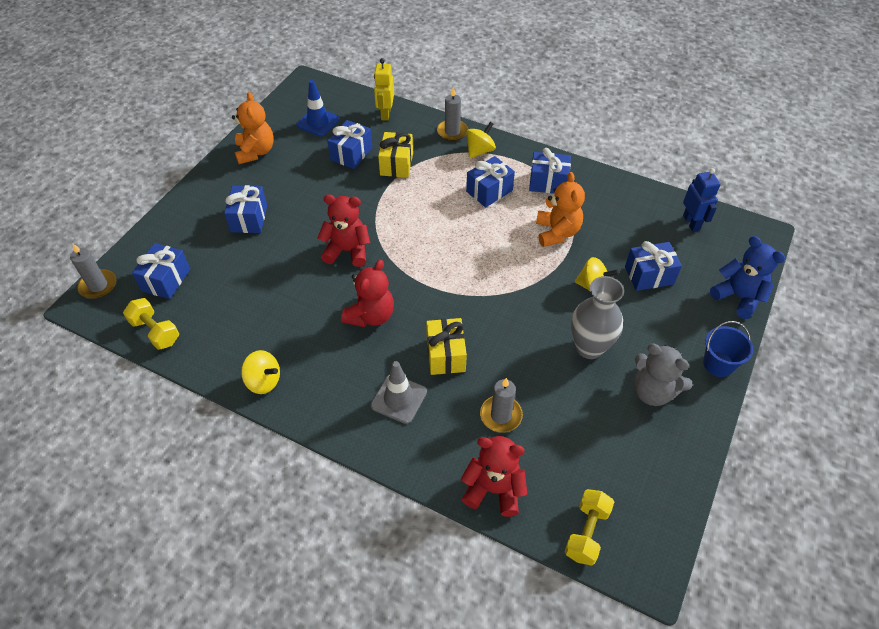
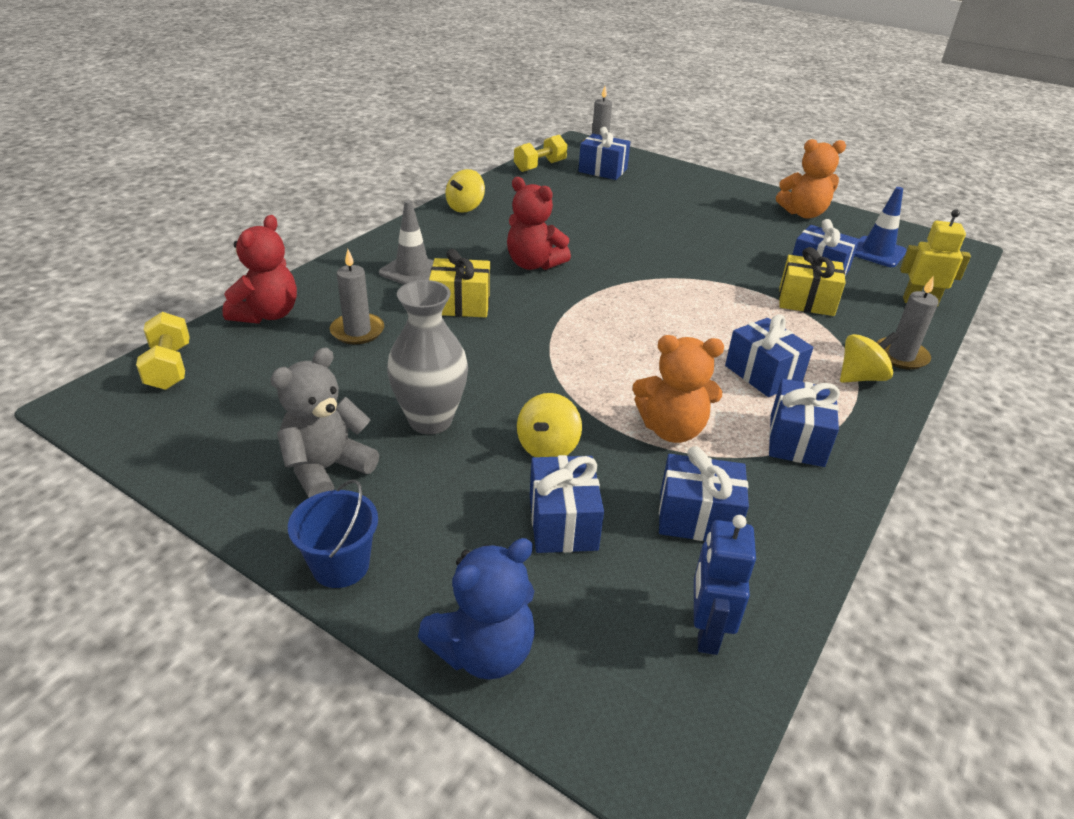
camera: 95 degrees right, 15 degrees down
(249, 218) = (689, 207): blue gift -> blue gift (697, 518)
(347, 251) = (637, 257): red teddy bear -> none
(480, 151) = (860, 377): yellow spinning top -> yellow spinning top turned 75 degrees counterclockwise
(586, 532) = (169, 367): yellow dumbbell -> yellow dumbbell turned 45 degrees clockwise
(691, 223) = (706, 631): blue robot -> blue robot turned 105 degrees clockwise

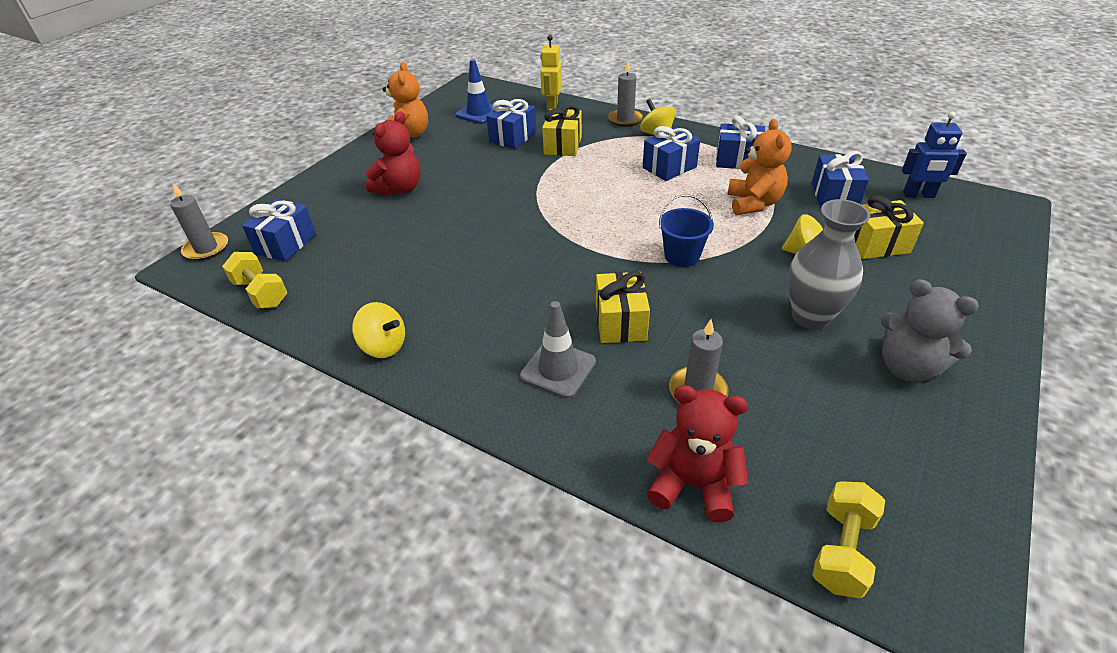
camera: 90 degrees left, 5 degrees up
(169, 367) = (841, 550): yellow dumbbell -> yellow dumbbell turned 45 degrees counterclockwise
(340, 565) = (992, 338): blue bucket -> blue bucket (682, 256)
(484, 651) = (999, 267): blue teddy bear -> none
(533, 264) = (526, 280): red teddy bear -> red teddy bear (399, 189)
(563, 522) = (876, 244): blue gift -> yellow gift

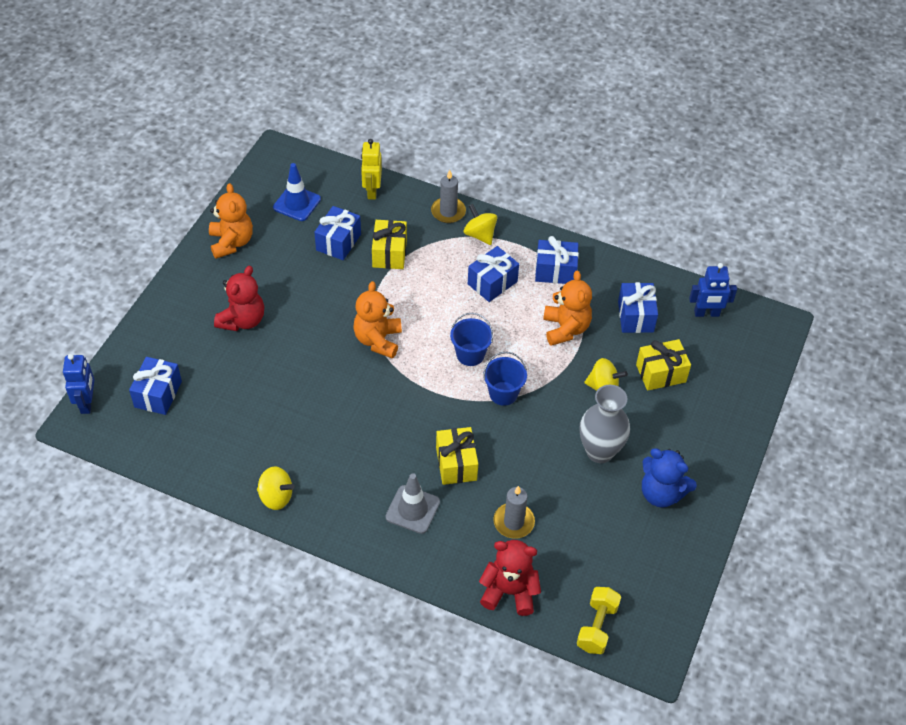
camera: 10 degrees left, 10 degrees up
(206, 248) = (87, 403): grey candle -> blue robot
(261, 293) = (157, 450): yellow dumbbell -> none
(540, 207) = (378, 340): none -> orange teddy bear
(643, 221) = (470, 354): none -> blue bucket
(907, 367) = (661, 493): grey teddy bear -> blue teddy bear

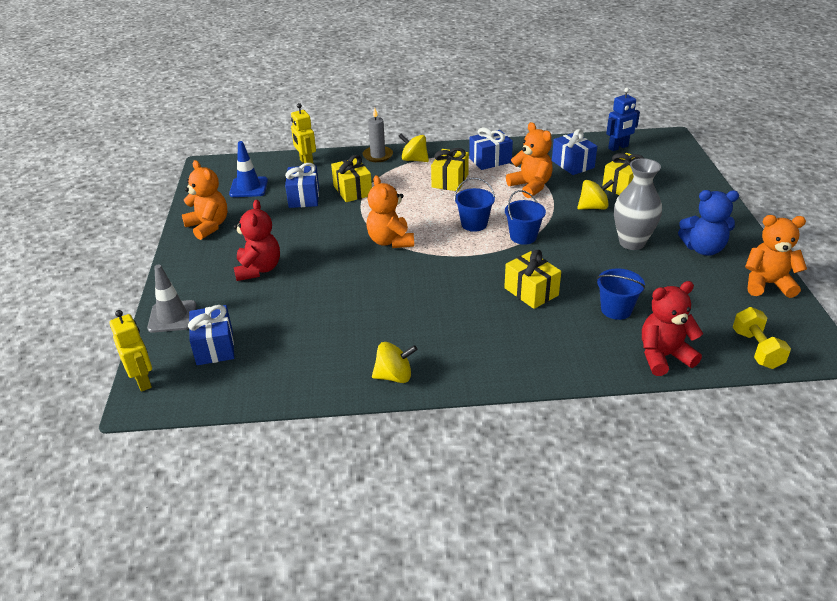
camera: 25 degrees left, 15 degrees down
(87, 403) = (143, 381): blue robot -> yellow robot
(412, 509) = (525, 335): grey traffic cone -> grey traffic cone (172, 317)
(492, 283) = (450, 181): blue gift -> yellow gift
(513, 522) = (616, 309): grey candle -> blue bucket
(680, 564) = (767, 284): none -> orange teddy bear

